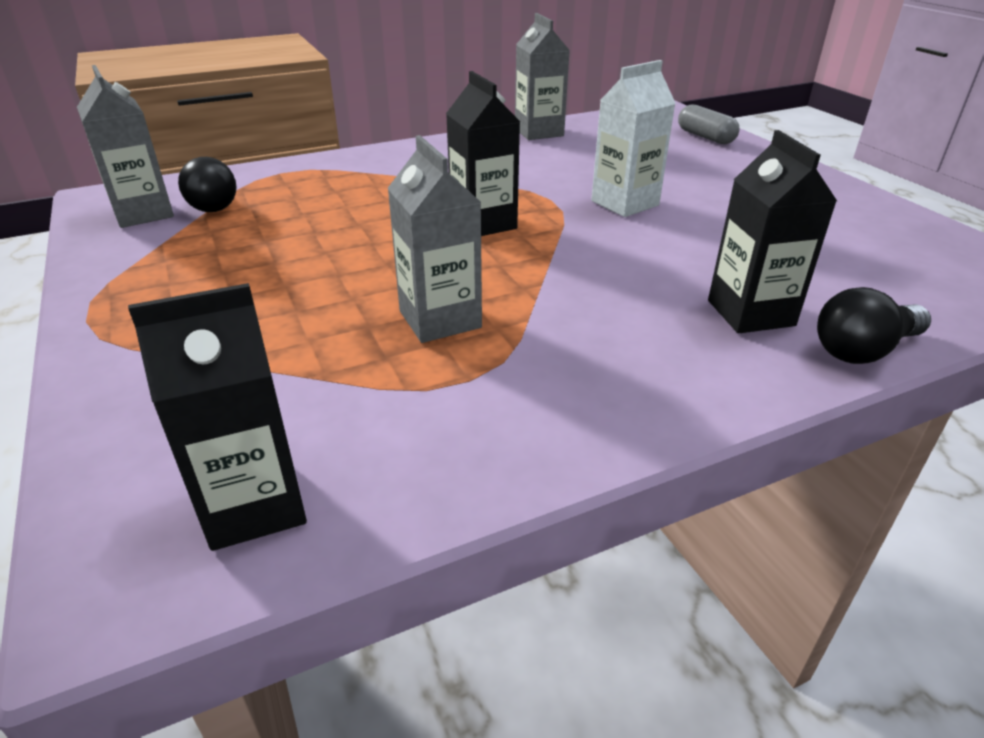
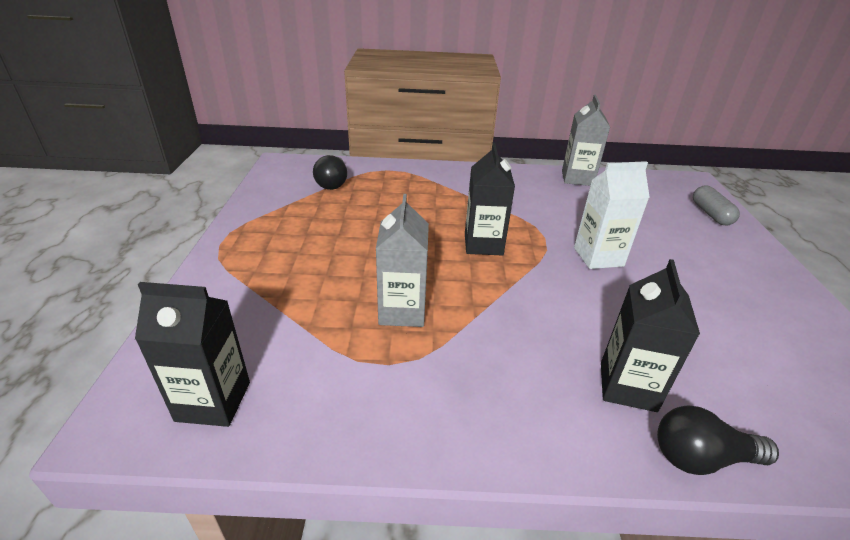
camera: 25 degrees right, 0 degrees up
(143, 213) = (293, 180): grey carton -> none

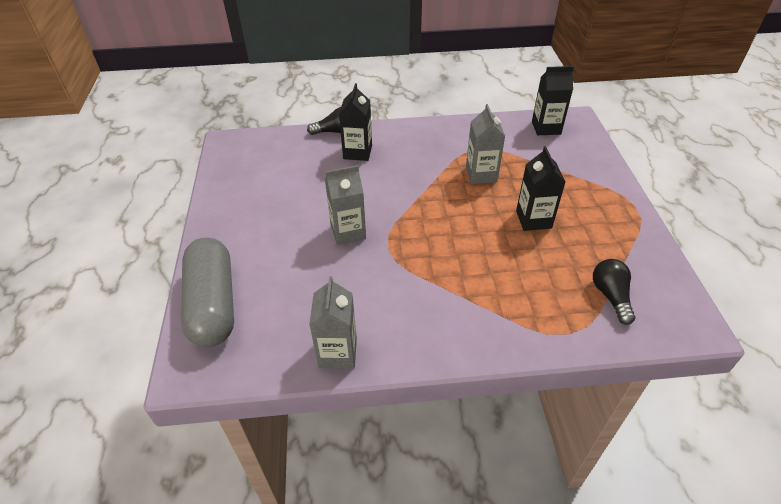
camera: 175 degrees right, 10 degrees up
(483, 244) = (439, 232): black carton -> black carton (533, 219)
(598, 257) = (348, 232): white carton -> grey carton
(710, 214) = (213, 304): grey capsule -> grey capsule, size x2.10

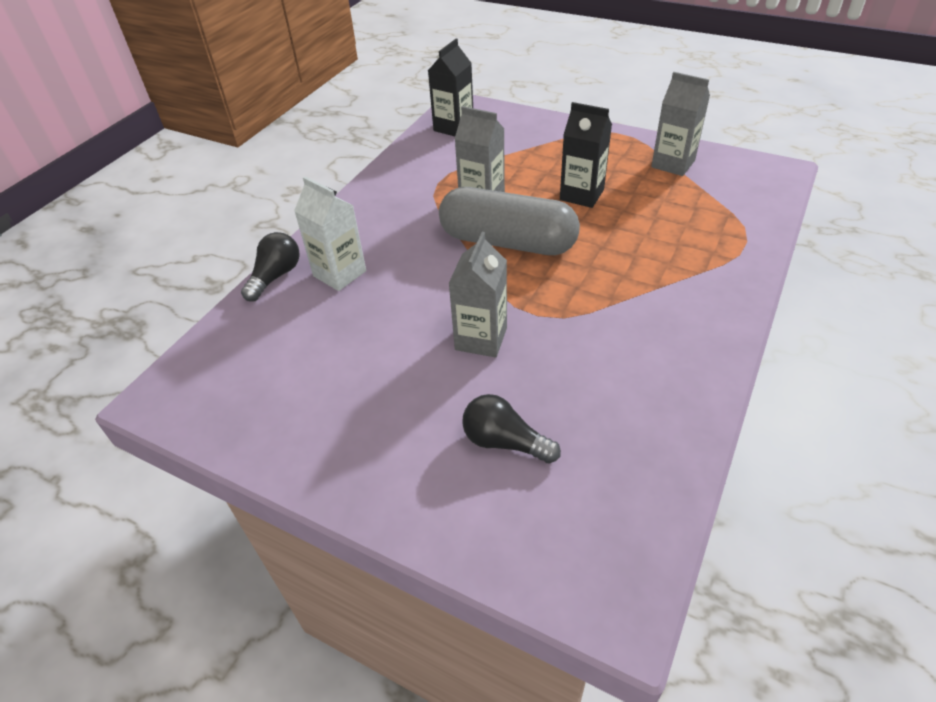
camera: 55 degrees left, 0 degrees up
(213, 304) = (507, 531): grey capsule -> grey capsule (508, 242)
(337, 353) = (677, 424): grey carton -> grey carton (673, 164)
(357, 152) = (339, 273): black carton -> white carton
(611, 296) = (717, 197): black light bulb -> black light bulb (504, 442)

